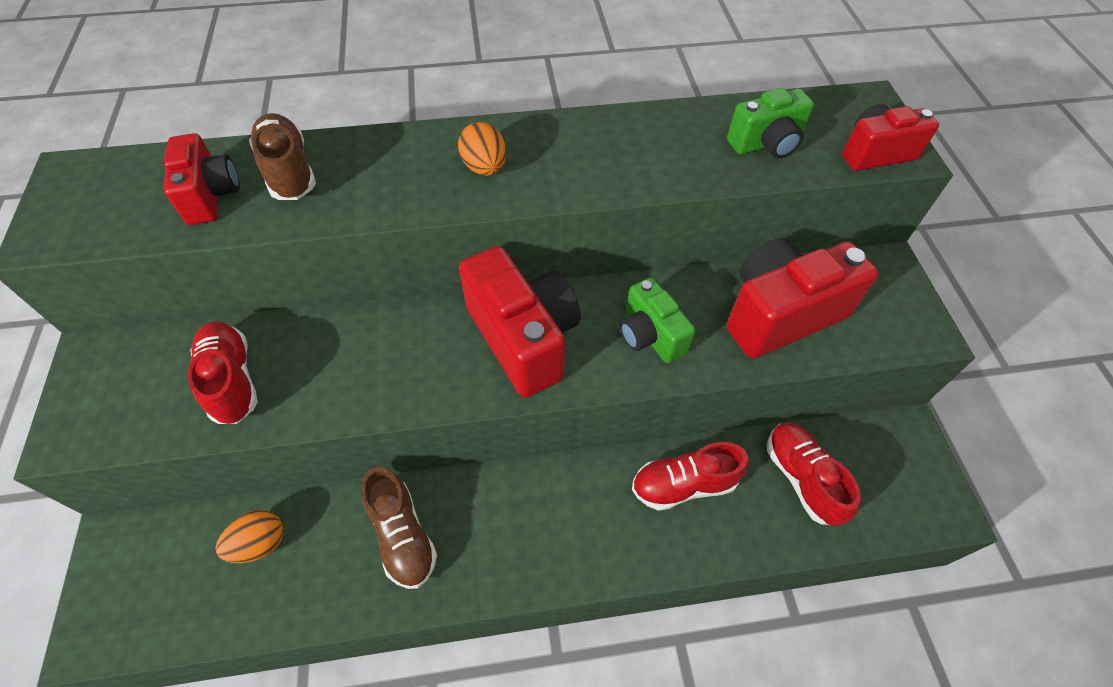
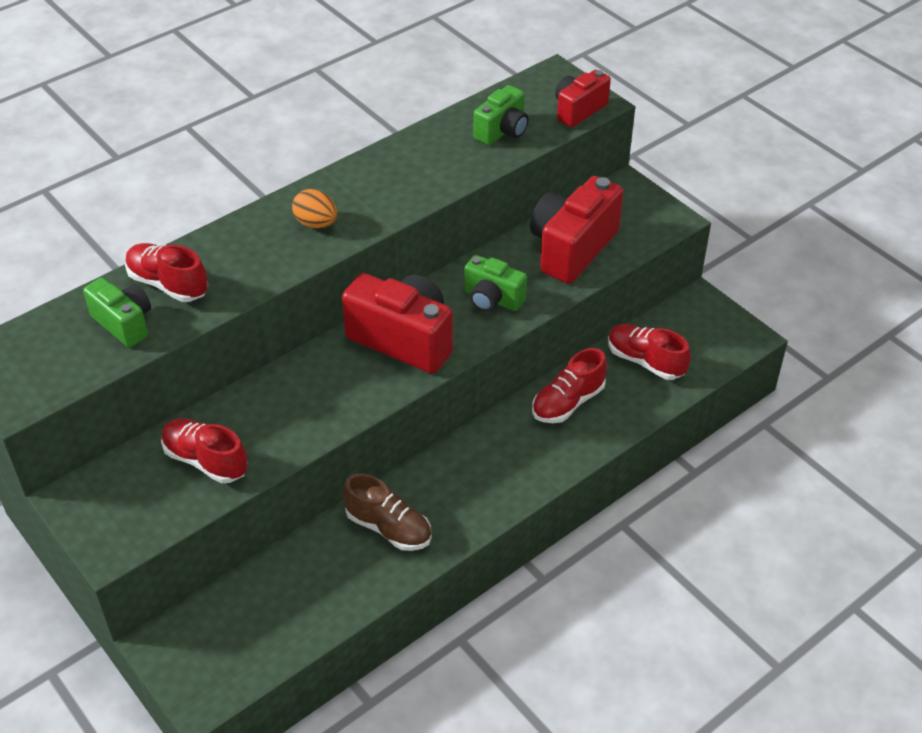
camera: 30 degrees left, 10 degrees down
(211, 195) = (124, 323): red camera -> green camera
(260, 543) = (282, 585): orange egg -> none
(288, 171) = (168, 284): brown shoe -> red shoe

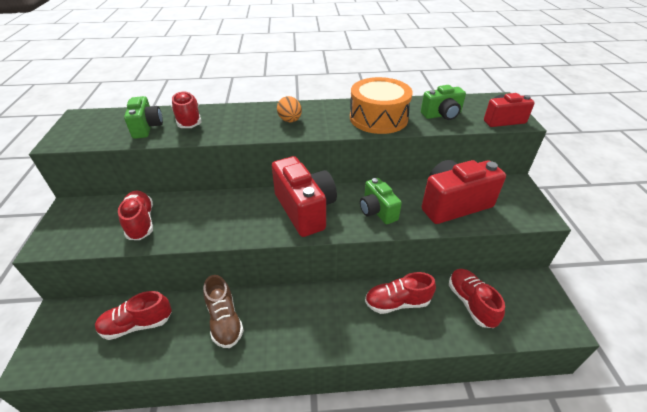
camera: 35 degrees right, 5 degrees down
(284, 591) = (137, 324): none -> red shoe
(428, 170) = (378, 118): none -> orange drum

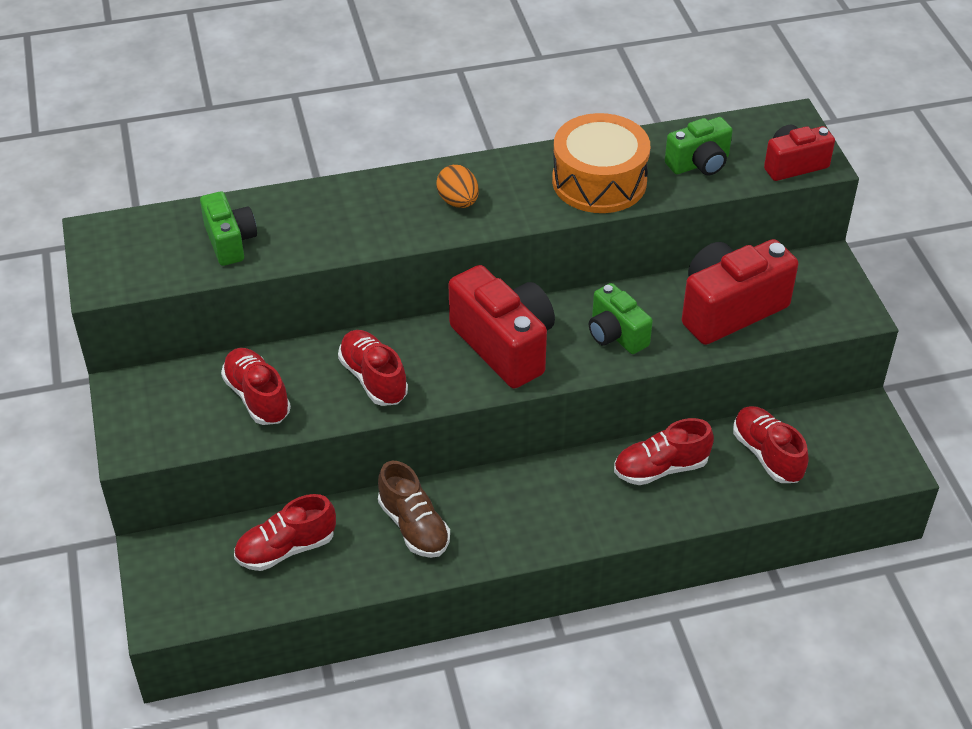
camera: 10 degrees left, 5 degrees up
(188, 119) = (289, 217): red shoe -> red shoe (373, 379)

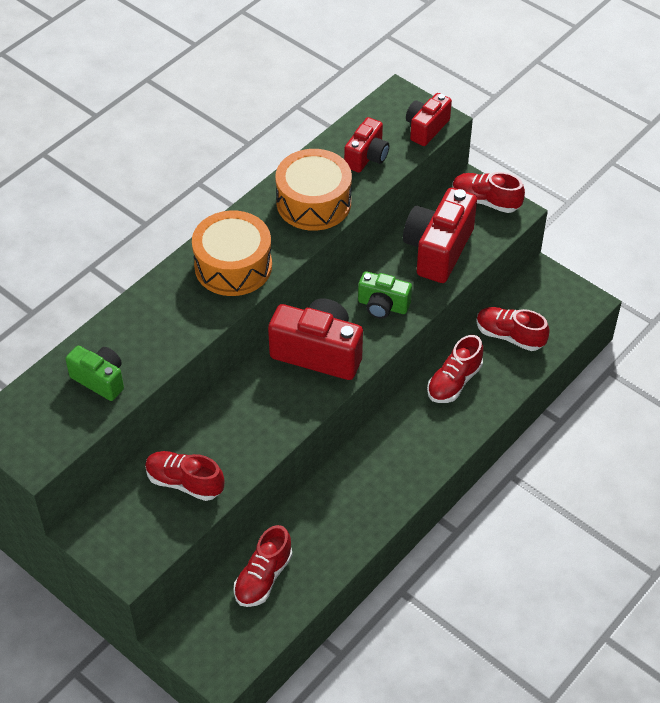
camera: 35 degrees left, 5 degrees up
(373, 379) = (252, 424): red shoe -> red shoe (485, 201)
(414, 526) = (333, 512): brown shoe -> none
(458, 202) = (233, 266): orange egg -> orange drum
(699, 164) = (367, 157): green camera -> red camera

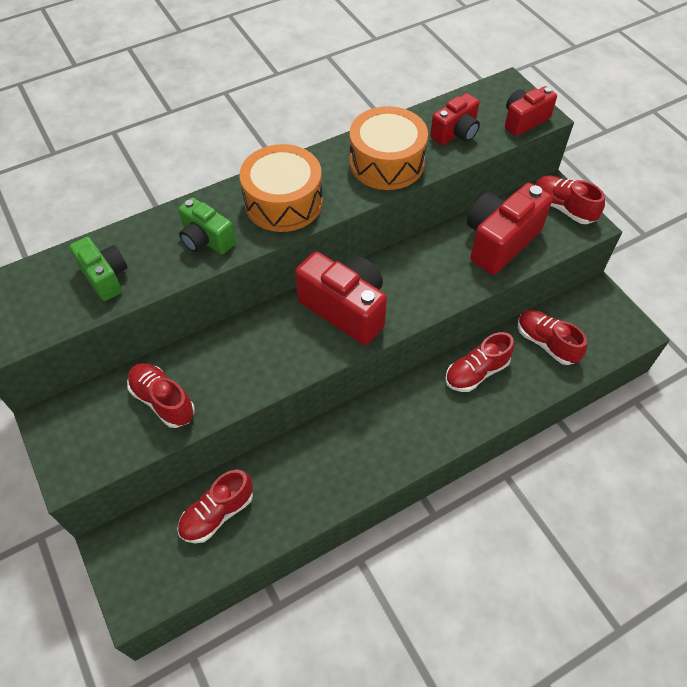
camera: 20 degrees right, 5 degrees up
(383, 306) = (425, 281): green camera -> green camera (206, 240)

